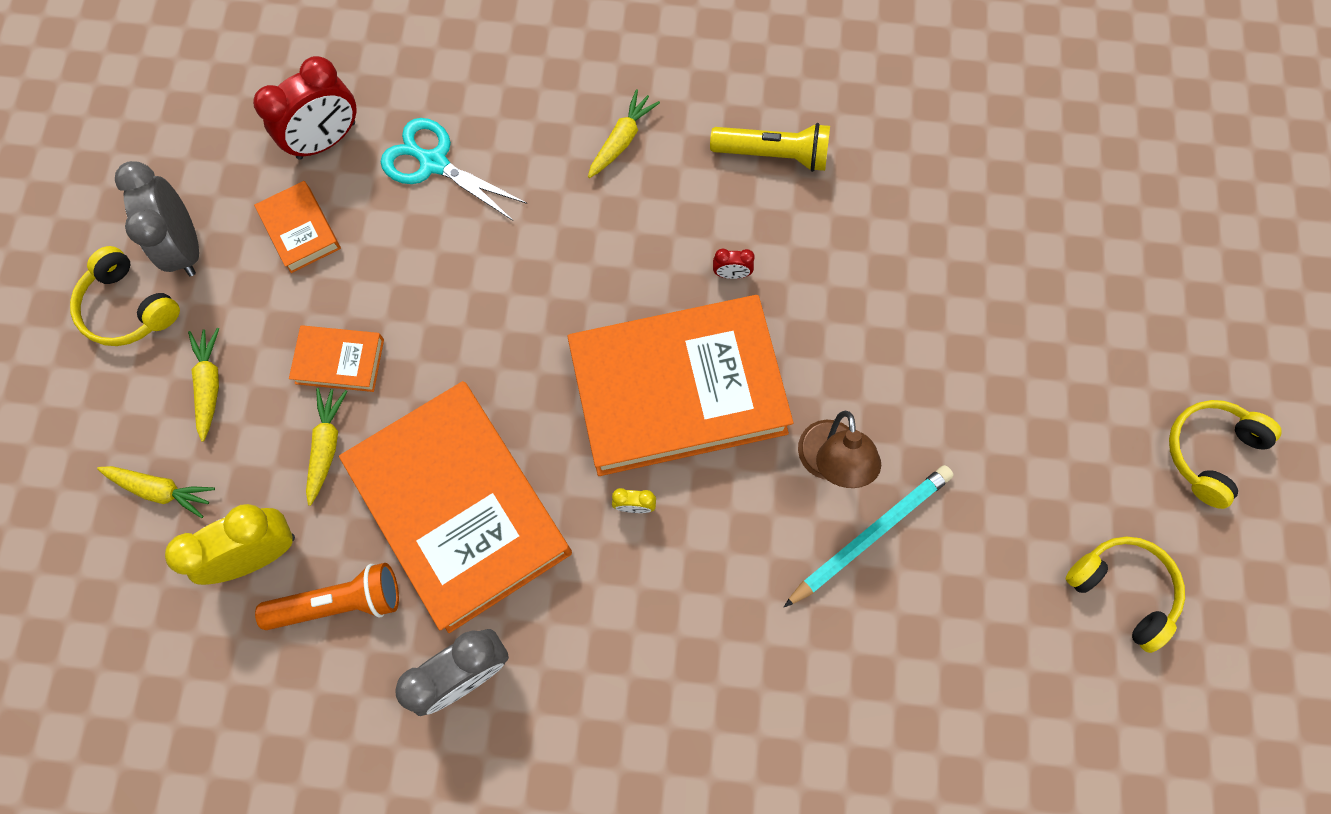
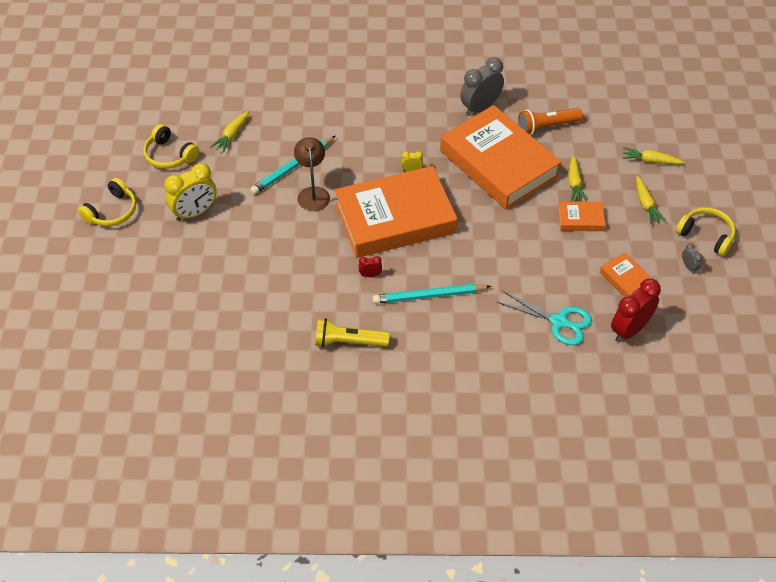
camera: 175 degrees right, 20 degrees down
(186, 246) = (689, 267): grey clock -> grey clock, size x0.45
(259, 554) = (592, 141): yellow clock -> yellow clock (194, 213)
(622, 140) = (445, 343): yellow carrot -> yellow carrot (232, 135)
(636, 226) = (429, 296): none -> turquoise pencil

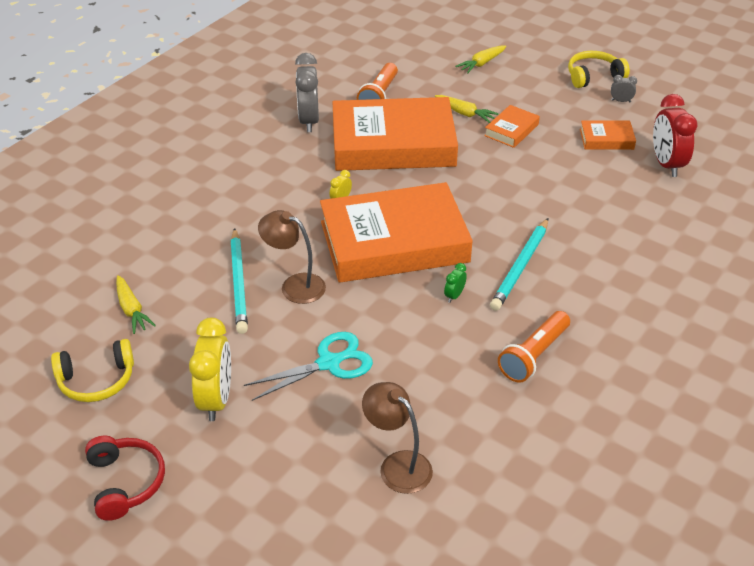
camera: 55 degrees left, 10 degrees down
(112, 211) = (125, 482): yellow headphones -> red headphones
(208, 319) = (397, 465): none -> brown lamp
(349, 342) = (534, 355): yellow flashlight -> orange flashlight
(370, 275) = (454, 296): red clock -> green clock
(395, 218) = (394, 242): orange book -> orange book turned 60 degrees clockwise
(559, 321) = (624, 199): turquoise scissors -> turquoise scissors (329, 363)
(646, 204) = (529, 89): yellow carrot -> none

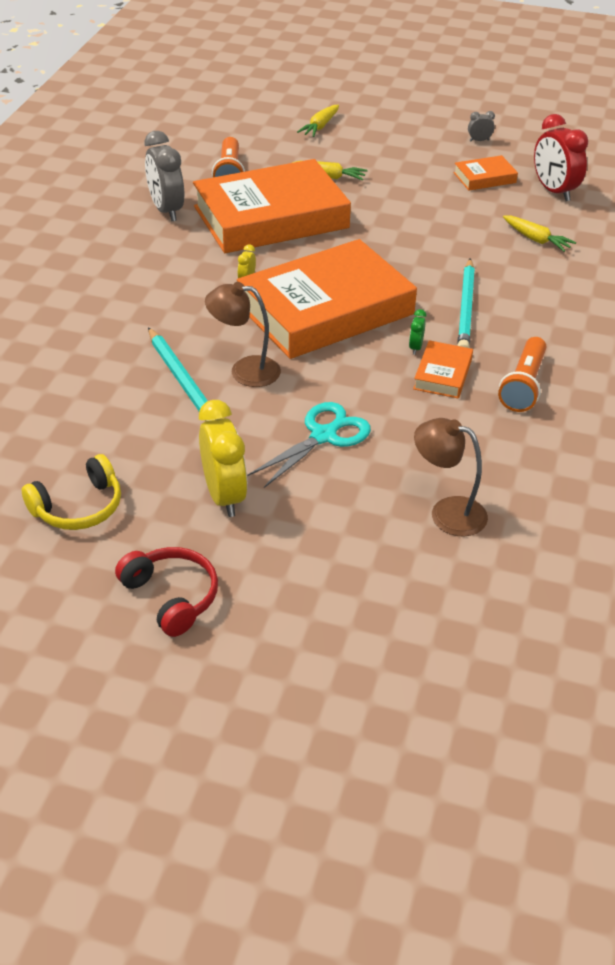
camera: 20 degrees left, 0 degrees up
(132, 310) = (77, 431): yellow carrot -> yellow carrot (536, 240)
(511, 130) = (386, 184): orange book -> orange book (443, 374)
(593, 76) = (440, 122): yellow headphones -> none

